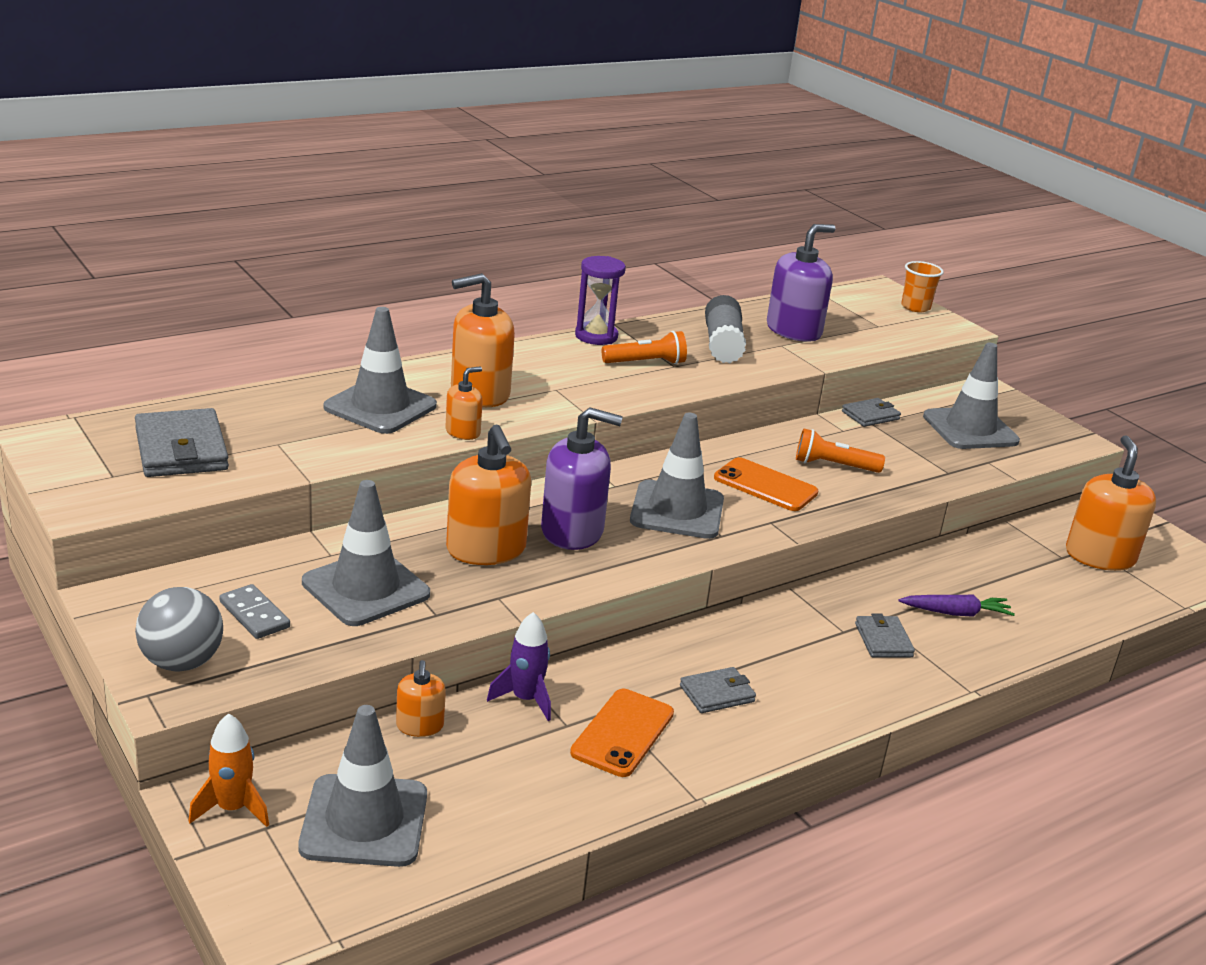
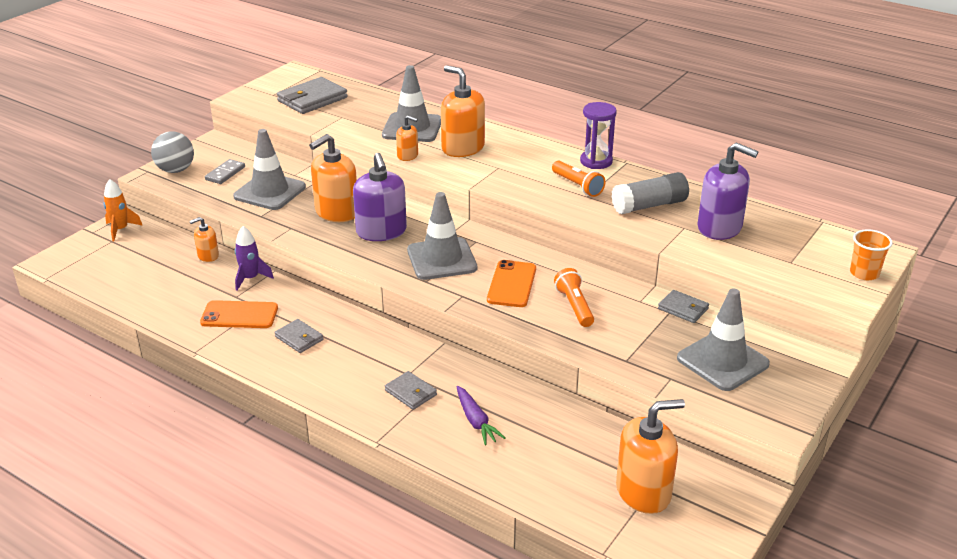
camera: 70 degrees right, 5 degrees up
(364, 821) = (127, 262): grey traffic cone -> none
(883, 640) = (410, 393): grey wallet -> grey wallet turned 75 degrees clockwise

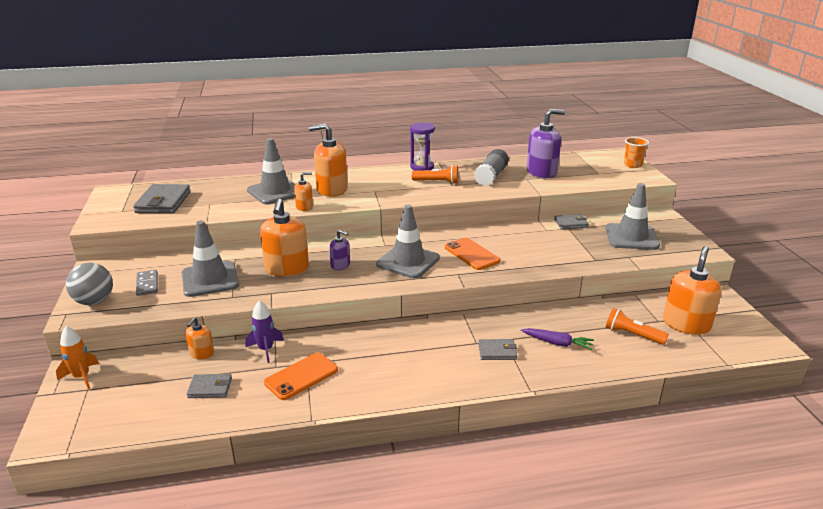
camera: 45 degrees left, 5 degrees down
(299, 338) = (371, 364): grey wallet -> grey wallet (210, 388)
(381, 232) = (340, 265): purple soap dispenser -> purple soap dispenser, size x0.52
(574, 306) = (523, 248): orange flashlight -> orange flashlight (632, 335)

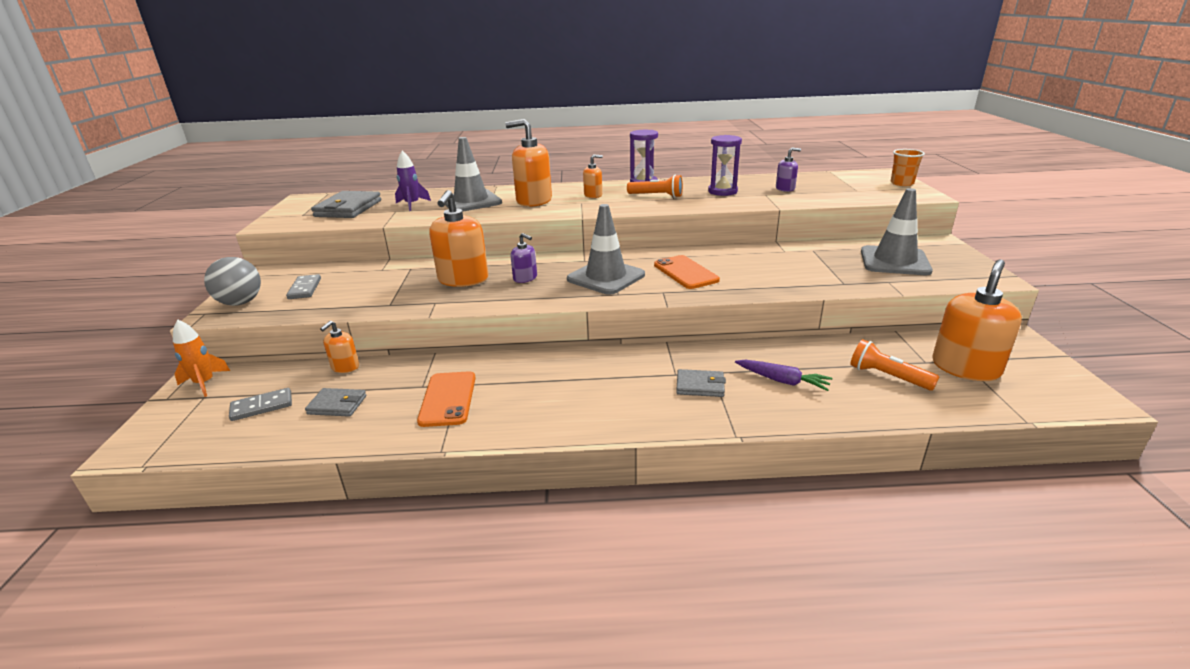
camera: 10 degrees right, 0 degrees up
(145, 394) = (262, 406): none -> grey domino
(210, 279) = (374, 286): grey traffic cone -> none
(265, 349) = (418, 367): purple rocket -> purple rocket (412, 205)
(301, 376) = (448, 399): orange phone -> orange phone turned 60 degrees counterclockwise
(304, 207) = (496, 215): orange soap dispenser -> orange soap dispenser (593, 195)
(491, 176) = (722, 191): grey glue stick -> purple hourglass
(541, 172) = (785, 188): purple soap dispenser -> purple soap dispenser, size x0.52
(571, 223) = (816, 245): grey wallet -> none

